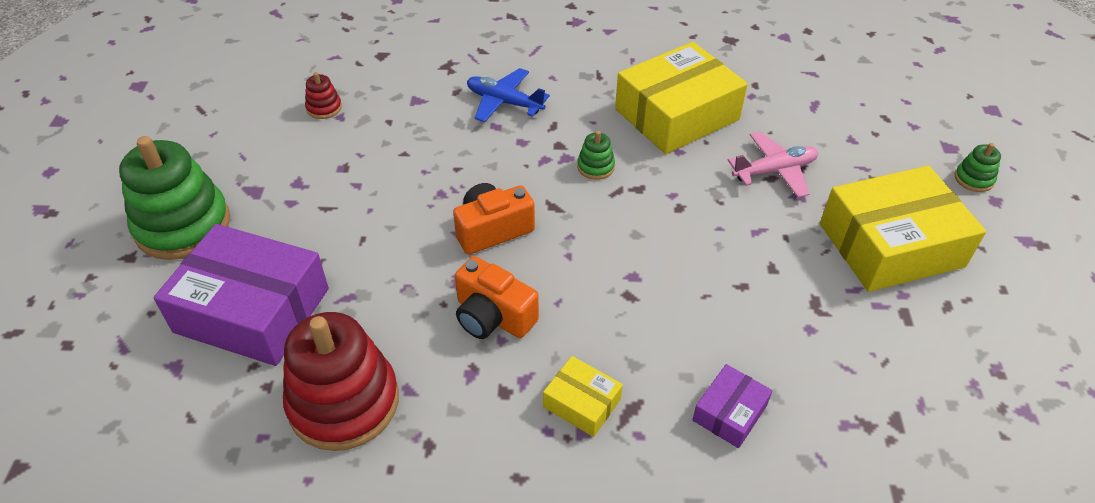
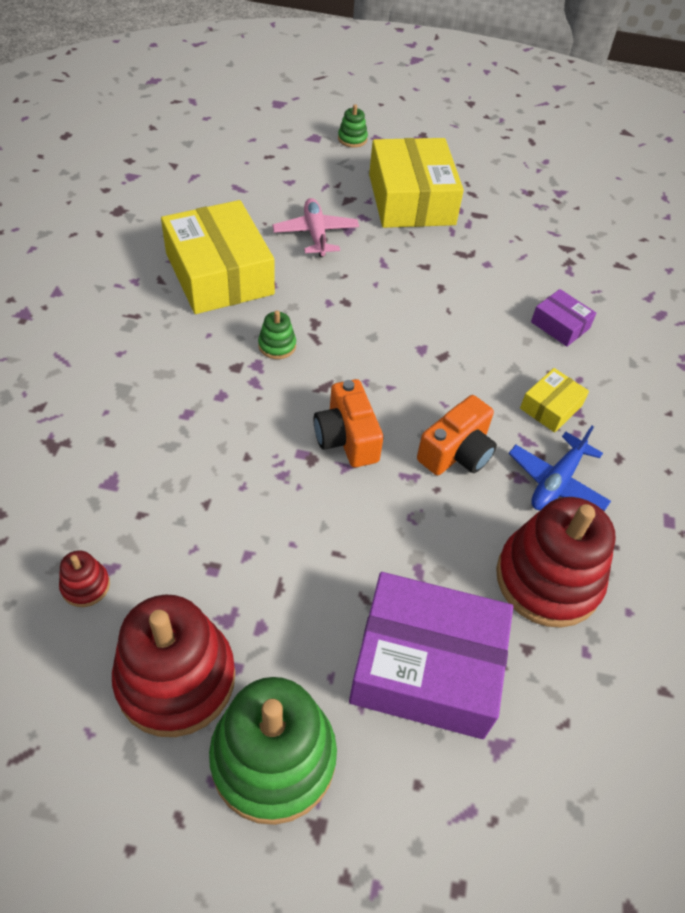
camera: 85 degrees left, 5 degrees up
(249, 165) = (176, 678): none -> red stacking toy
(252, 310) = (426, 666): purple box -> purple box turned 75 degrees clockwise
(504, 102) = (148, 400): blue plane -> blue plane (556, 482)

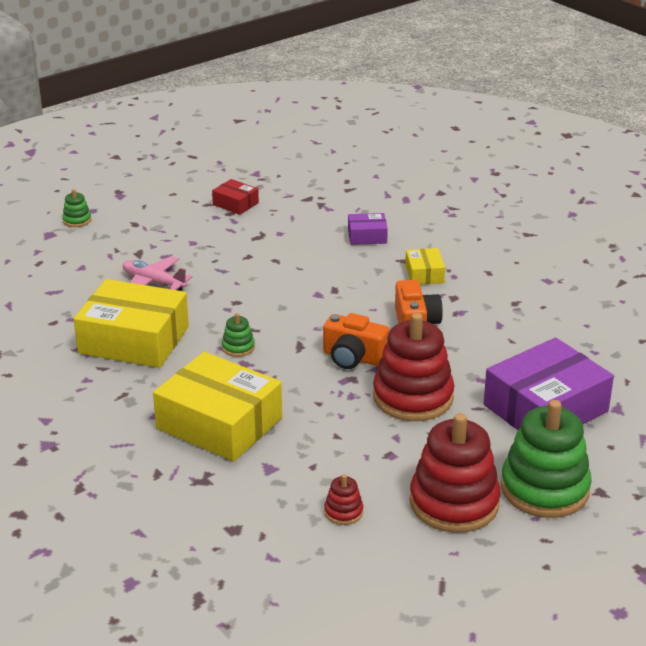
camera: 45 degrees left, 20 degrees down
(411, 199) = (177, 229): yellow box -> yellow box (219, 423)
(495, 209) = (235, 204): none -> red box
(548, 579) = (538, 339): red stacking toy -> red stacking toy (413, 397)
(556, 482) = (478, 301): blue plane -> none

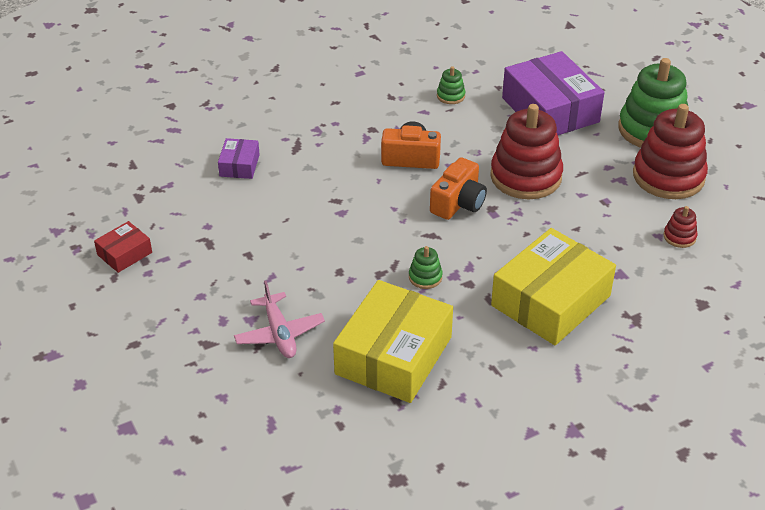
camera: 80 degrees left, 10 degrees up
(77, 220) = (100, 399): green stacking toy -> green stacking toy (450, 96)
(154, 282) = (279, 333): pink plane -> pink plane turned 60 degrees counterclockwise
(424, 274) = (325, 139): yellow box -> none

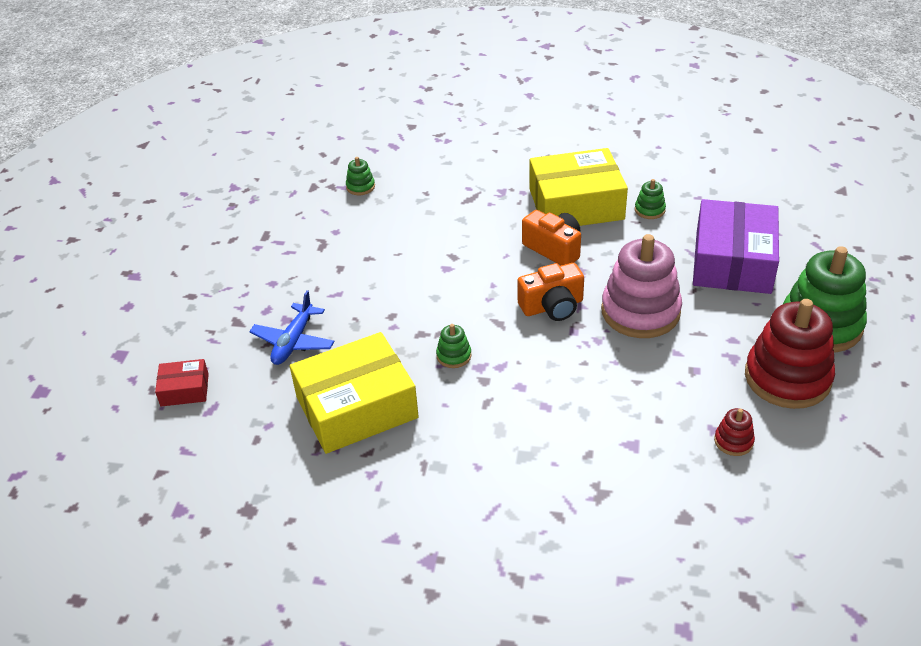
camera: 40 degrees right, 0 degrees up
(124, 254) = (257, 225): red box -> red box (184, 390)
(185, 178) = (360, 187): none -> green stacking toy
(239, 165) = (410, 194): purple box -> none
(279, 333) = (293, 342): pink plane -> blue plane
(525, 176) = (640, 311): red stacking toy -> pink stacking toy
(551, 301) = (539, 434): yellow box -> yellow box (576, 204)

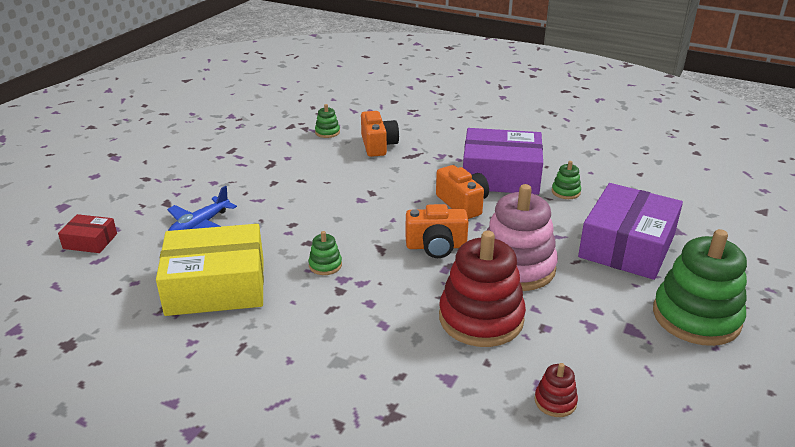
camera: 15 degrees right, 10 degrees down
(427, 192) = (378, 145): none -> orange camera
(576, 204) = (500, 176): yellow box -> purple box
(787, 378) = (640, 356): red stacking toy -> red stacking toy (481, 318)

